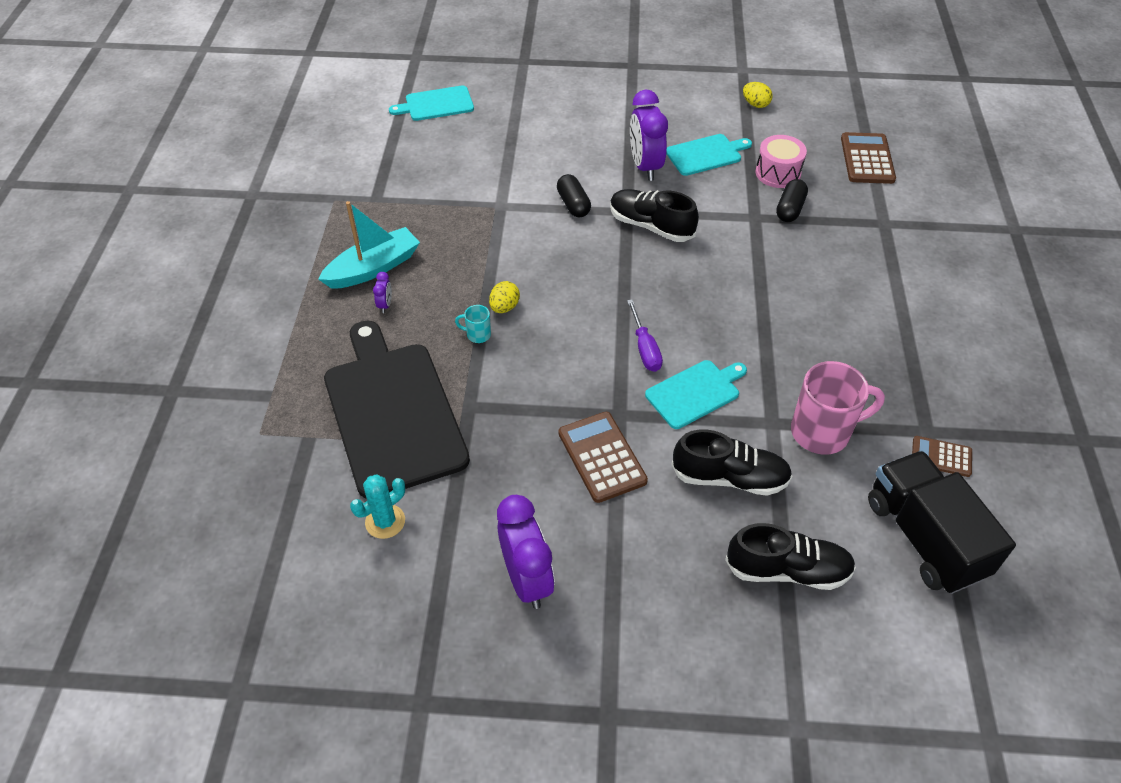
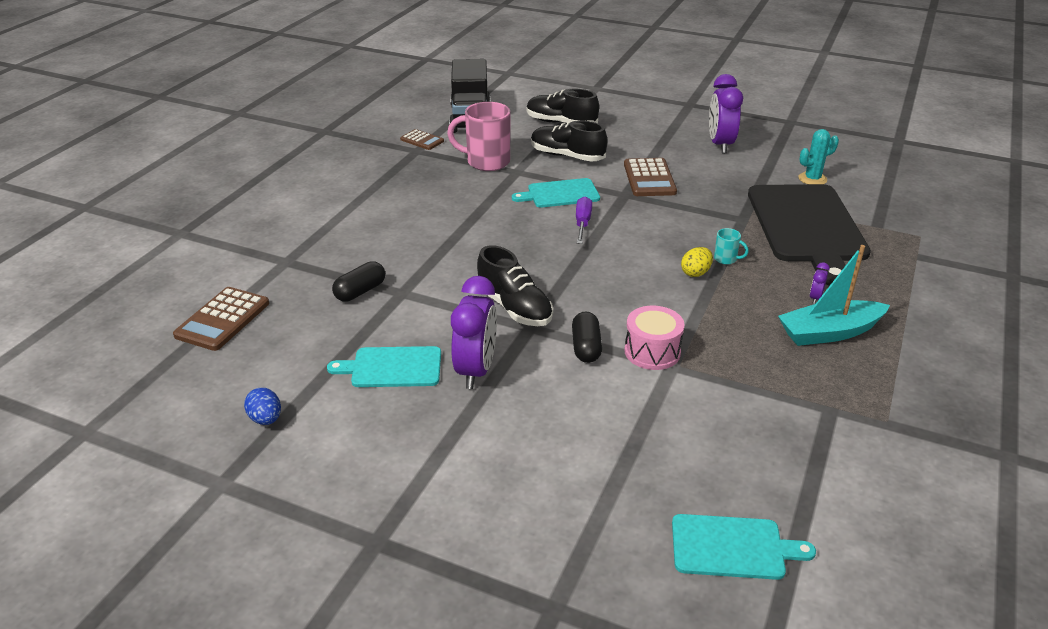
camera: 160 degrees left, 15 degrees down
(755, 104) = (266, 419): yellow egg -> blue egg
(778, 173) = (333, 328): pink drum -> pink drum (652, 351)

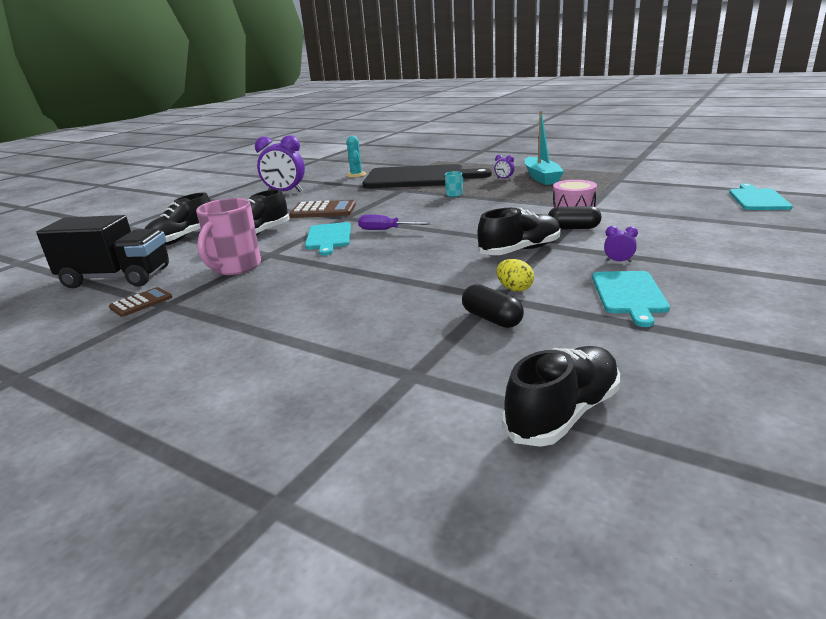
camera: 80 degrees left, 10 degrees down
(222, 319) = (563, 413): brown calculator -> black shoe
(266, 419) = (756, 355): blue egg -> none
(476, 370) = (618, 261): purple clock -> purple clock, size x0.42
(695, 273) = (471, 201): yellow egg -> yellow egg (514, 289)

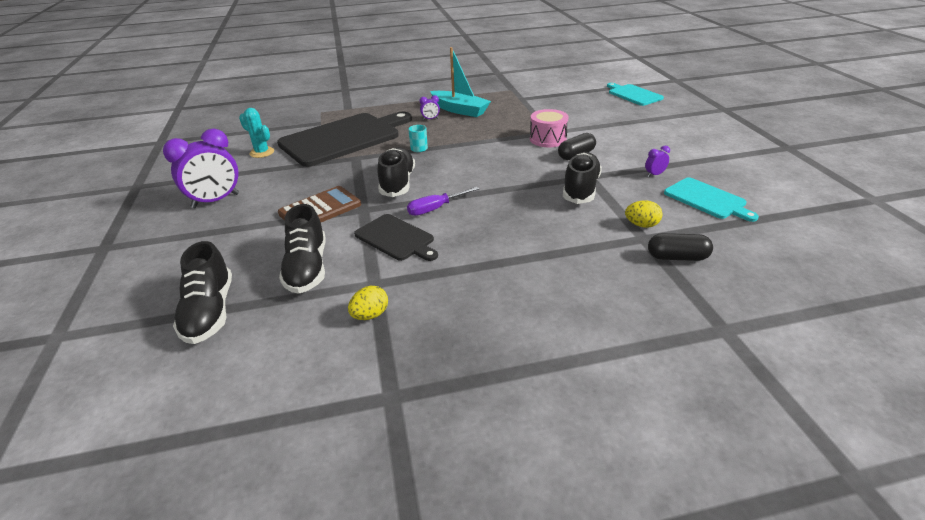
camera: 45 degrees left, 10 degrees up
(117, 278) = (240, 404): black truck -> none
(141, 303) = (355, 412): brown calculator -> none
(235, 267) = (370, 315): pink mug -> yellow egg
(328, 237) = (396, 238): turquoise cutting board -> black cutting board
(563, 413) = (834, 303): black shoe -> black shoe (397, 183)

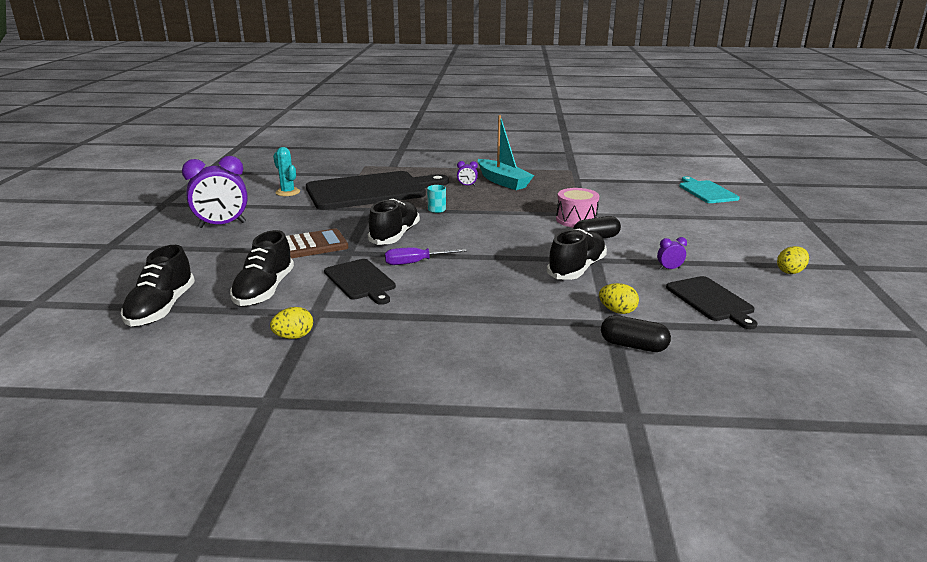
camera: 15 degrees right, 10 degrees down
(707, 199) = (711, 300): turquoise cutting board -> black cutting board
(746, 160) = (790, 271): none -> yellow egg

